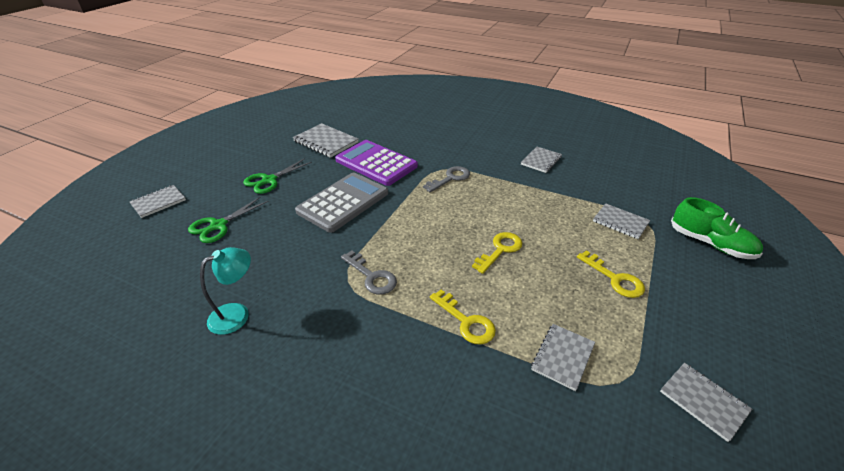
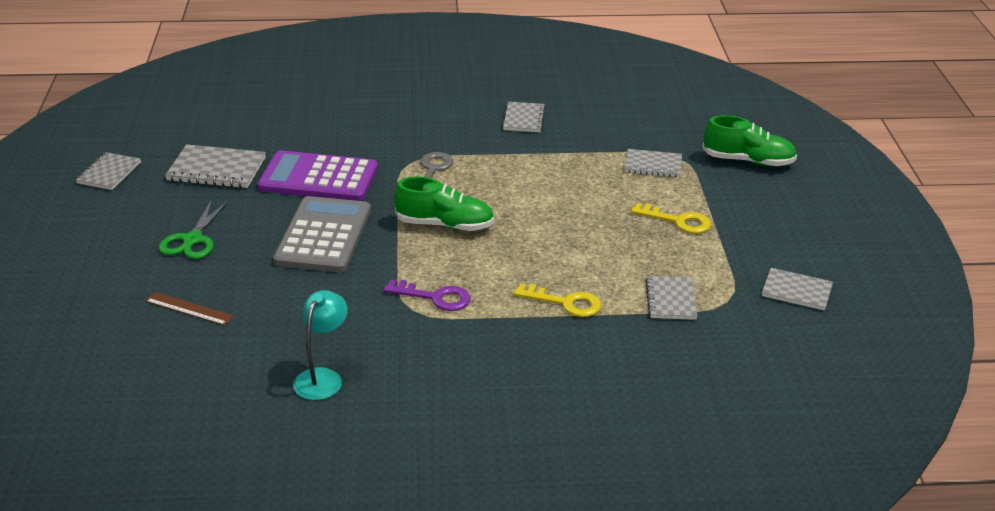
camera: 30 degrees left, 5 degrees down
(158, 202) = (65, 311): grey notebook -> grey notebook (109, 173)
(218, 225) = (189, 309): green scissors -> brown ruler
(372, 276) = (435, 297): grey key -> purple key
(426, 220) = (445, 225): none -> green shoe
(500, 250) = (550, 230): yellow key -> none

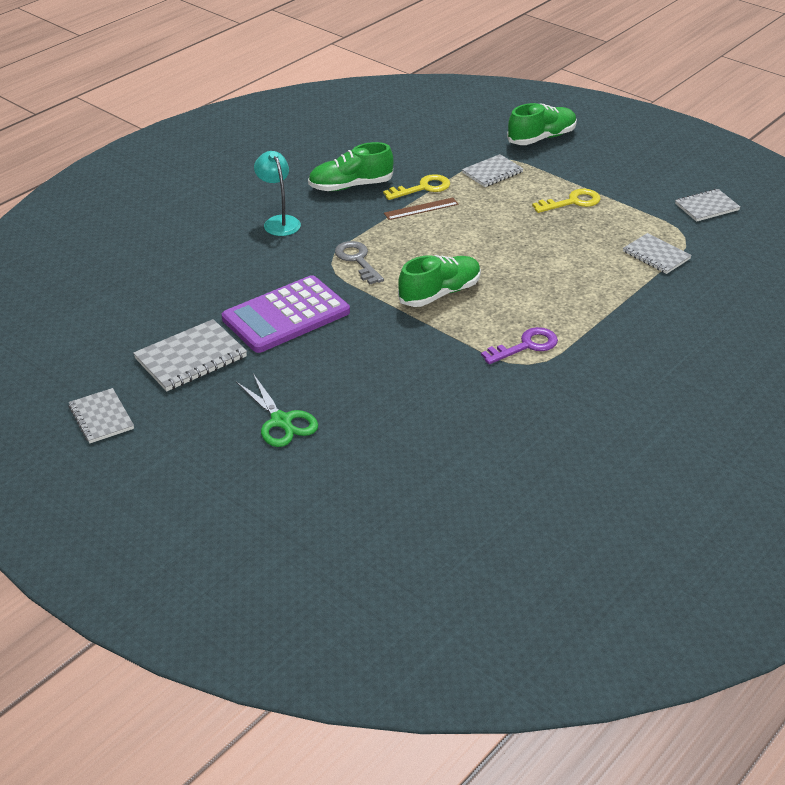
camera: 45 degrees left, 5 degrees up
(189, 309) = (380, 470): brown ruler -> brown ruler (421, 209)
(322, 377) = (559, 447): turquoise lamp -> turquoise lamp (279, 222)
(323, 236) = (373, 354): grey calculator -> none
(524, 119) = (350, 186): grey notebook -> green shoe
(565, 303) = (605, 296): yellow key -> yellow key (423, 188)

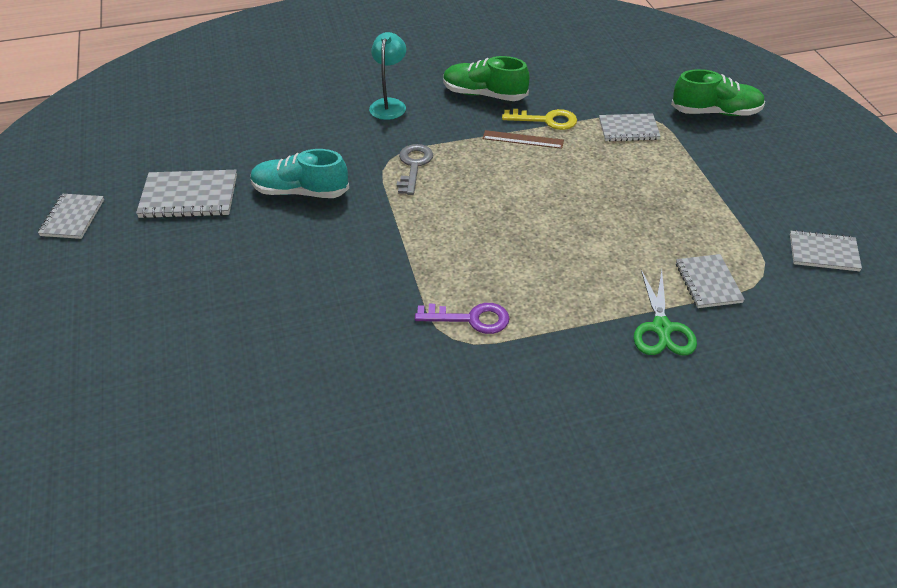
camera: 35 degrees right, 5 degrees up
(281, 421) = (188, 287): green scissors -> green scissors (661, 328)
(286, 315) = (300, 192): purple calculator -> turquoise shoe
(440, 293) = (450, 229): green shoe -> none
(572, 202) = (678, 189): yellow key -> none

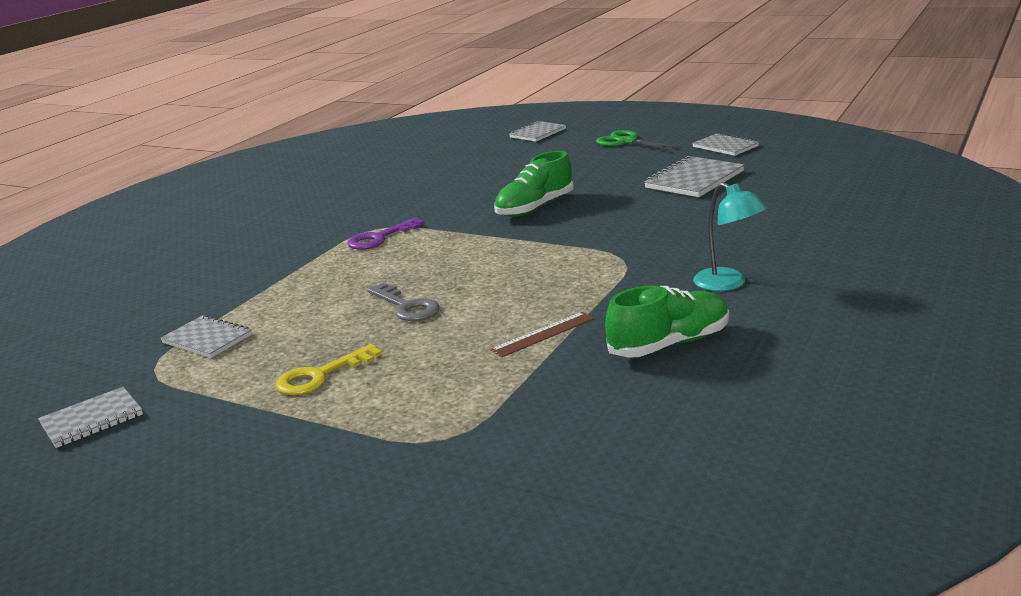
camera: 135 degrees right, 20 degrees down
(300, 192) = (634, 215): turquoise shoe -> none
(414, 166) = (593, 267): grey key -> grey key (407, 307)
(546, 120) = (555, 362): yellow key -> yellow key (320, 376)
(628, 129) = (448, 410): grey notebook -> grey notebook (538, 133)
(661, 328) = (225, 299): green scissors -> green scissors (627, 142)
(716, 112) = (359, 503): green shoe -> green shoe (535, 208)

